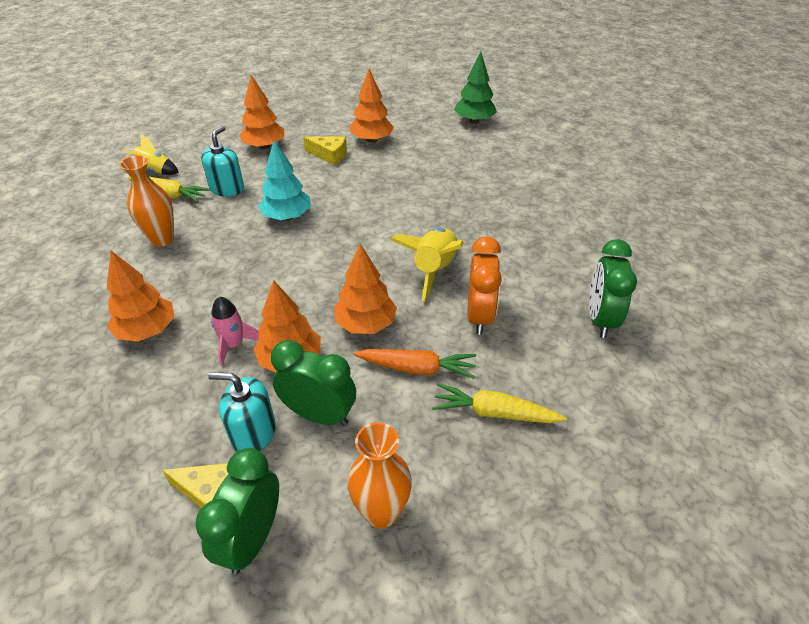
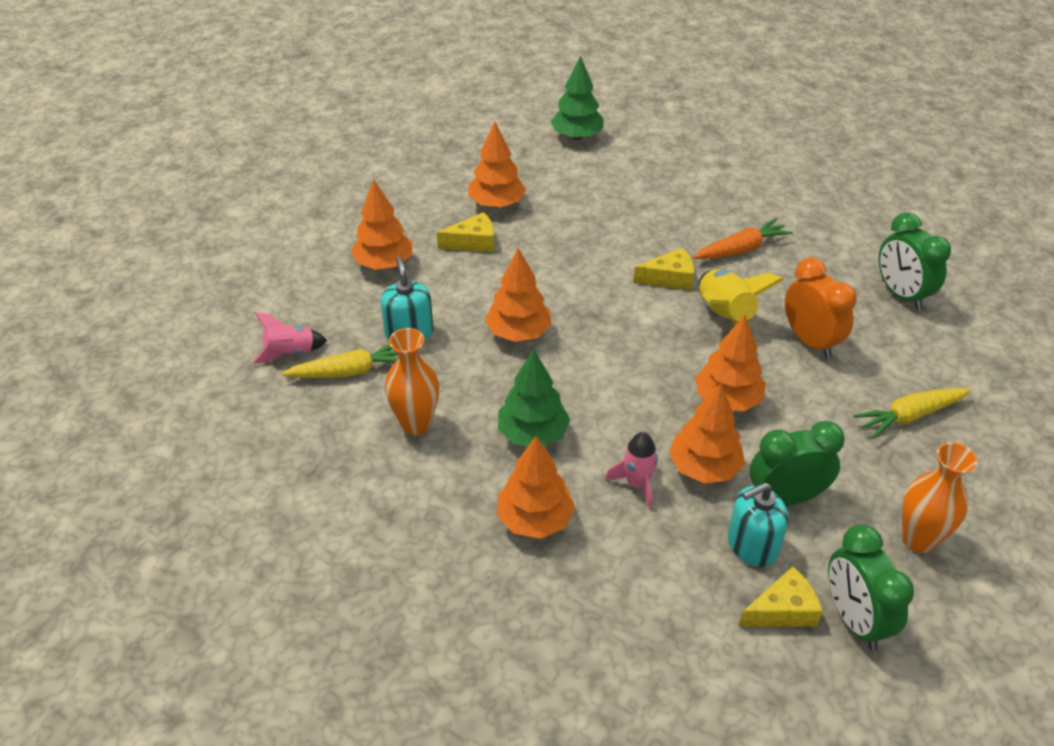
camera: 35 degrees left, 0 degrees up
(155, 171) = (290, 353): yellow rocket -> pink rocket
(215, 279) = (532, 434): none -> green tree
(287, 216) = (518, 333): turquoise tree -> orange tree
(417, 368) = (814, 414): orange carrot -> orange carrot (741, 249)
(427, 228) = (669, 278): none -> yellow cheese

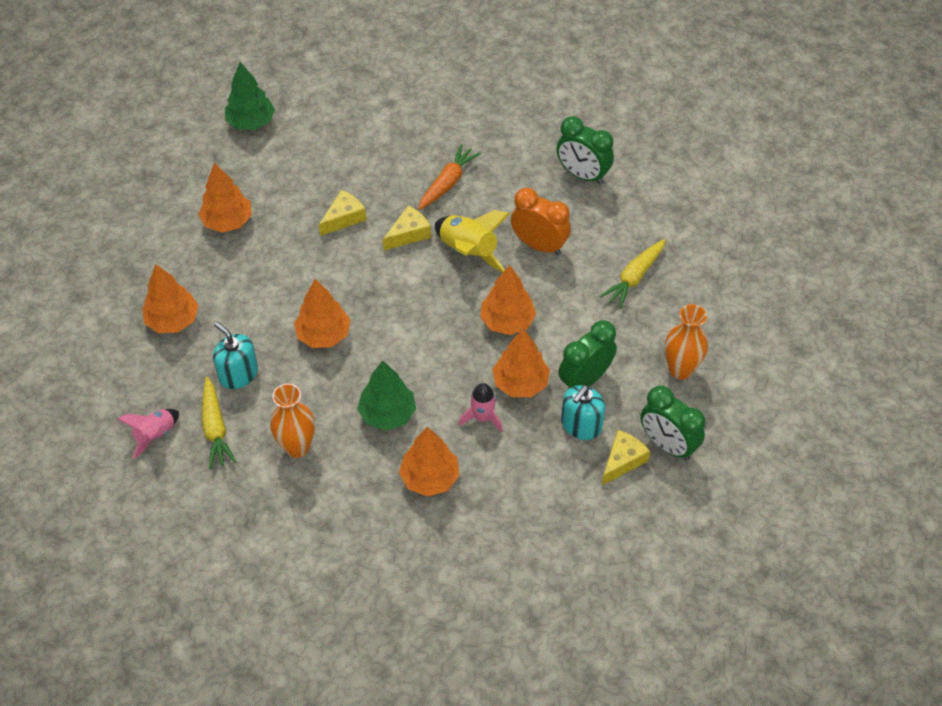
camera: 30 degrees left, 10 degrees up
(350, 371) = (215, 428): yellow carrot -> yellow carrot turned 120 degrees clockwise
(473, 242) = (233, 268): yellow cheese -> yellow cheese (344, 218)

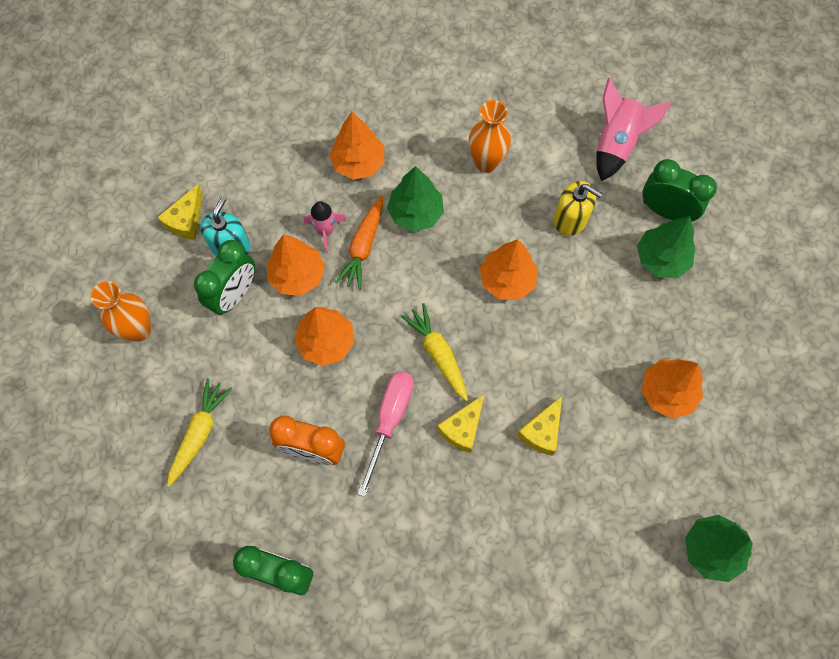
camera: 165 degrees right, 15 degrees up
(155, 435) = (616, 143): pink rocket -> pink rocket, size x1.56
(173, 320) = (661, 259): orange tree -> green tree
(215, 428) = (566, 162): yellow carrot -> yellow carrot (438, 354)
(238, 374) = (571, 219): turquoise soap dispenser -> yellow soap dispenser
(447, 183) = (441, 515): orange carrot -> orange carrot (363, 246)
(468, 252) = (389, 420): yellow rocket -> pink screwdriver
(667, 445) = (145, 246): green clock -> green clock (666, 211)

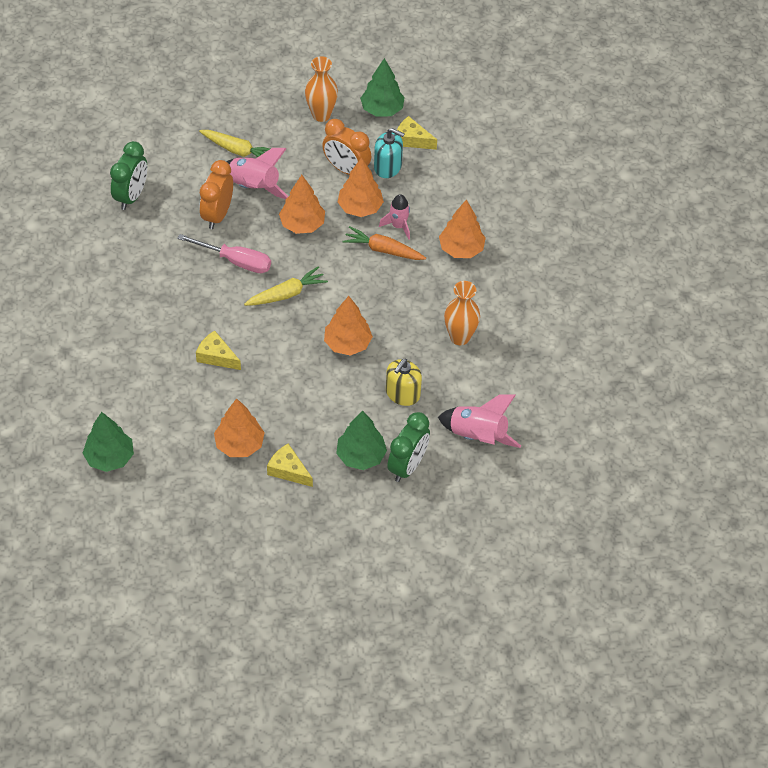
camera: 90 degrees right, 15 degrees down
(234, 294) = (346, 169): green clock -> orange clock
(264, 407) = (254, 187): none -> pink rocket
(415, 213) = (412, 285): green tree -> green tree (382, 109)
(462, 428) = (224, 306): yellow cheese -> yellow cheese (288, 470)

